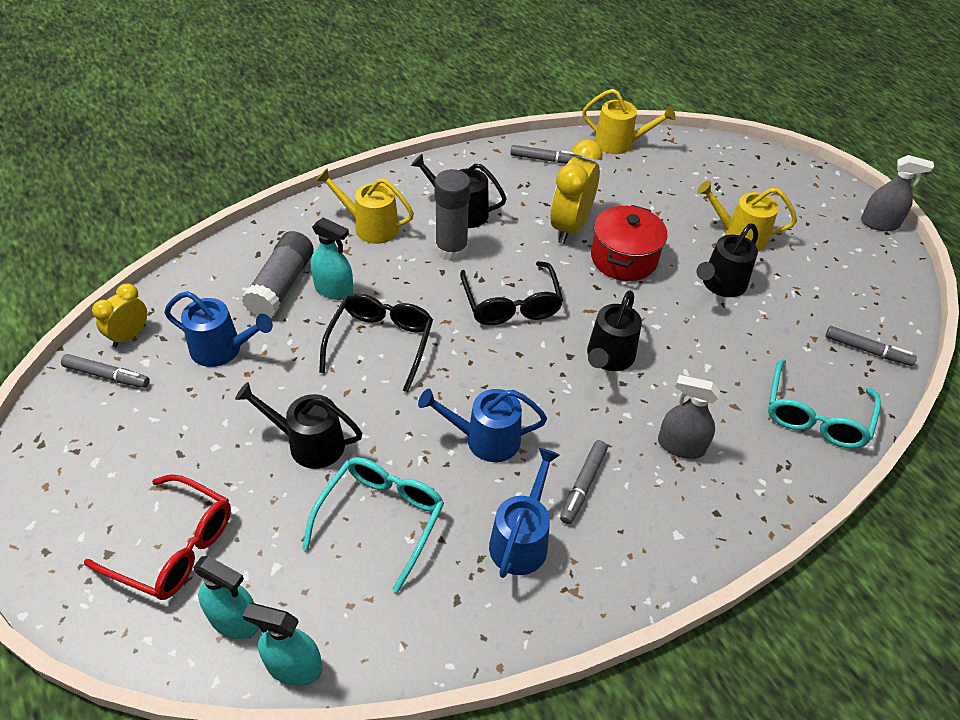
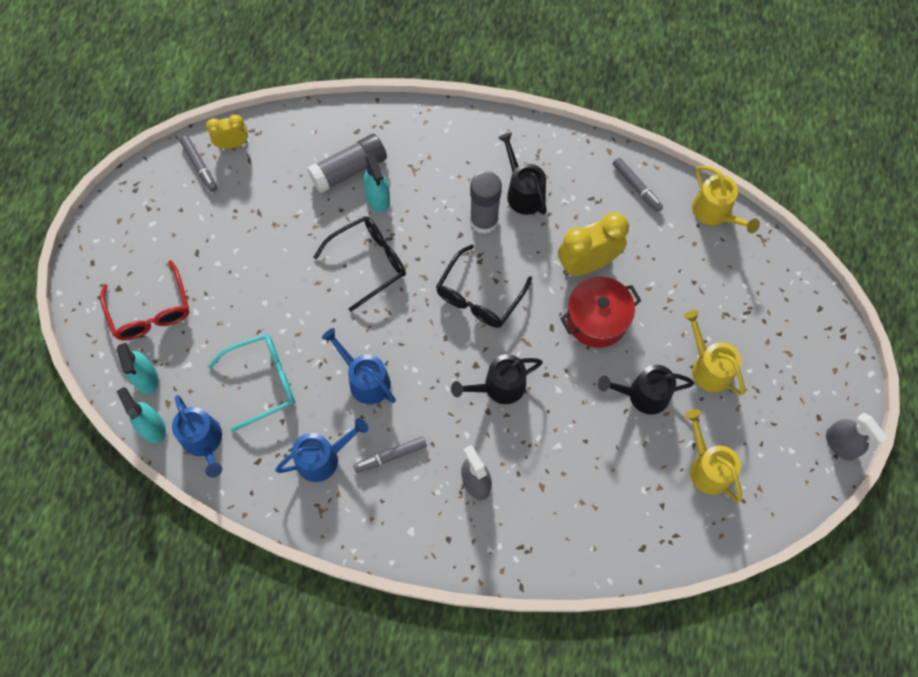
camera: 45 degrees right, 20 degrees up
(222, 349) = (274, 195): blue watering can -> blue watering can (204, 441)
(309, 443) = (267, 302): black watering can -> none
(371, 227) = (448, 160): yellow watering can -> yellow watering can (707, 467)
(815, 416) = (587, 537): turquoise glasses -> none
(867, 350) = (685, 527): grey marker -> none

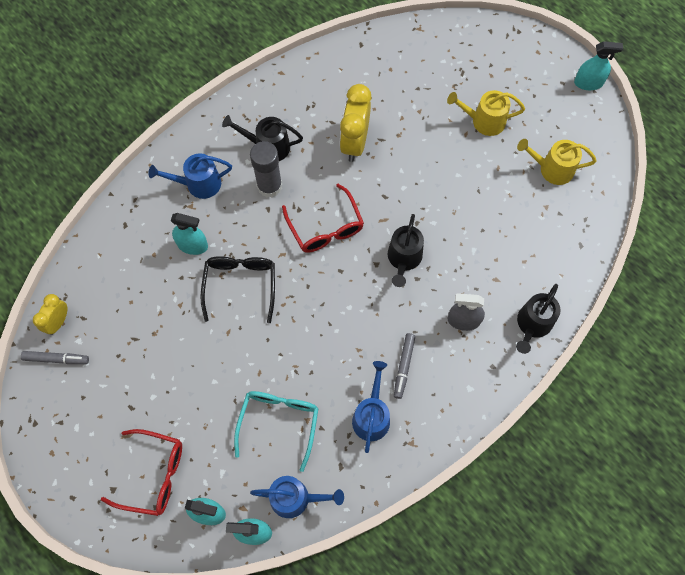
camera: 55 degrees left, 0 degrees up
(349, 170) = (153, 251): grey glue stick -> none
(365, 380) = (332, 347): blue watering can -> blue watering can (198, 184)
(479, 296) = (325, 227): black glasses -> red glasses
(597, 319) = (400, 164): red pot -> none
(636, 187) = (321, 74): grey marker -> none
(643, 395) = (475, 172): black watering can -> black watering can (532, 324)
(714, 212) = (377, 42): yellow watering can -> none
(840, 444) = (588, 83): grey spray bottle -> turquoise spray bottle

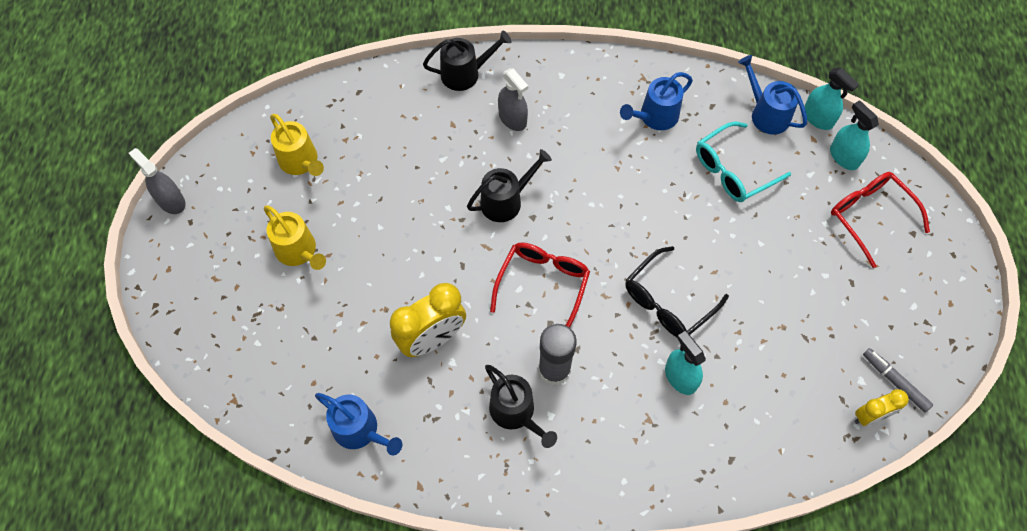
camera: 135 degrees left, 5 degrees down
(198, 184) = (620, 436): blue watering can -> blue watering can (360, 430)
(403, 366) = (594, 127): grey marker -> none
(588, 83) = (171, 201): turquoise spray bottle -> grey spray bottle

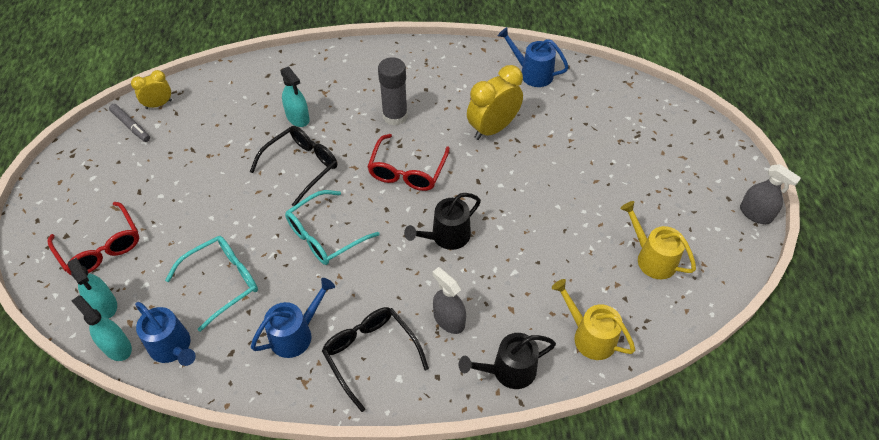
camera: 175 degrees right, 10 degrees down
(299, 251) = (622, 181): yellow watering can -> yellow watering can (590, 336)
(516, 412) = (422, 90): black watering can -> none
(586, 95) = (370, 354): none -> black glasses
(634, 212) = (325, 235): none -> turquoise glasses

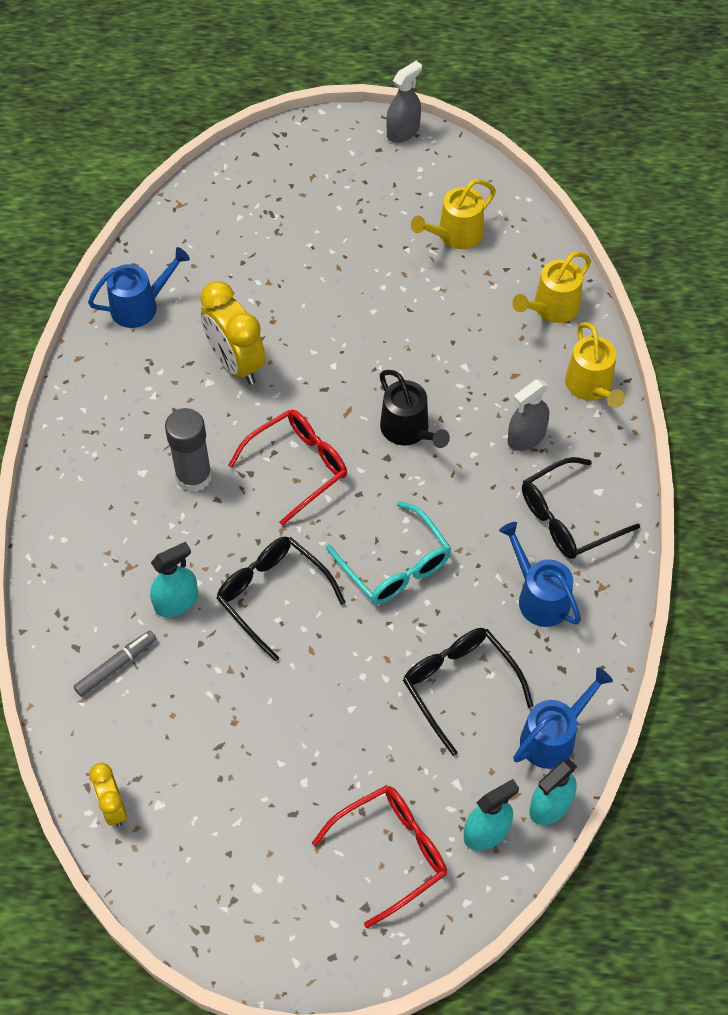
camera: 85 degrees left, 5 degrees up
(131, 126) = (155, 844): grey marker -> grey marker (116, 666)
(223, 282) = (459, 685): turquoise glasses -> black glasses
(407, 171) = (298, 467): red glasses -> red glasses turned 60 degrees counterclockwise
(508, 370) = (591, 386): black watering can -> yellow watering can
(532, 73) = (140, 306): blue watering can -> blue watering can turned 150 degrees counterclockwise

